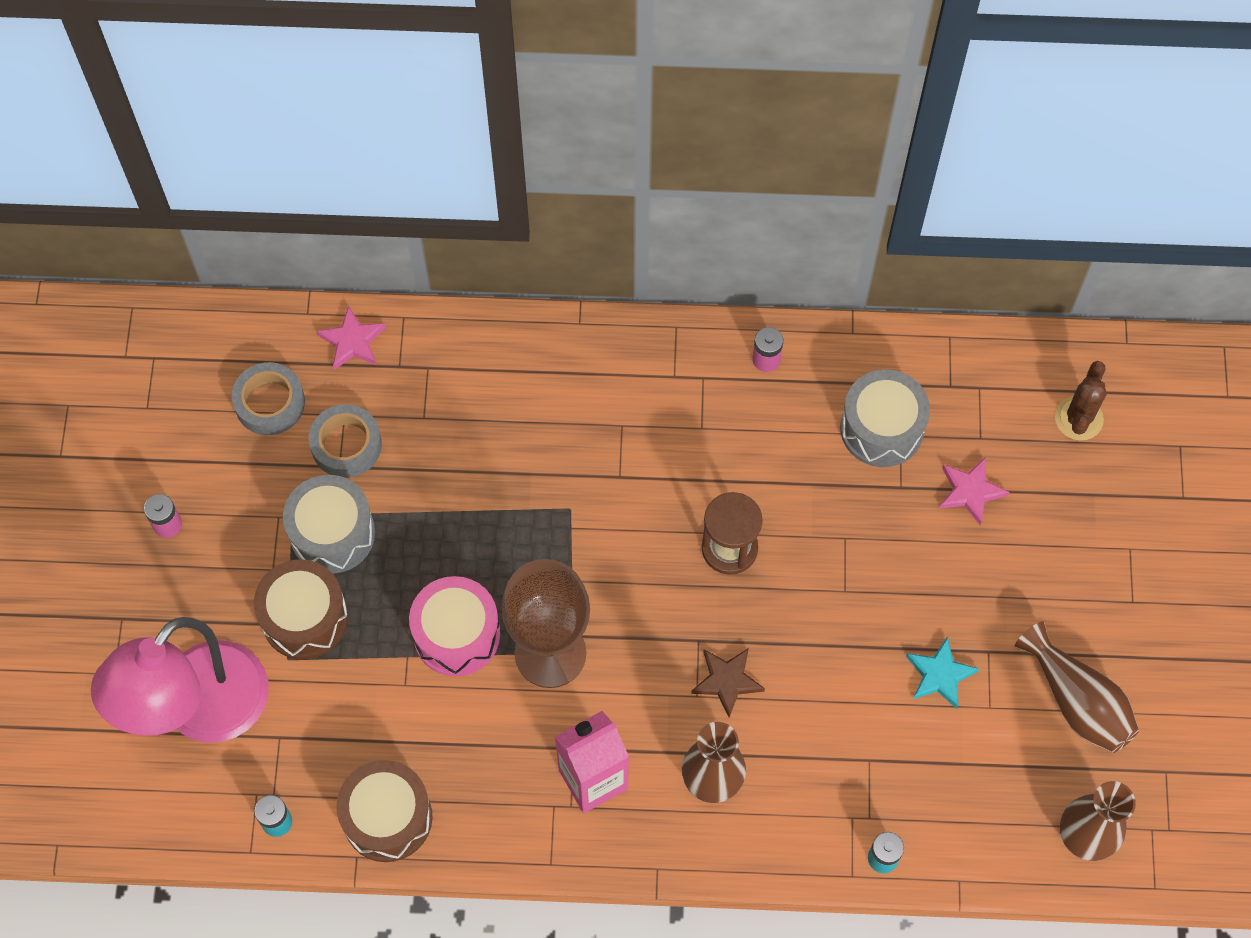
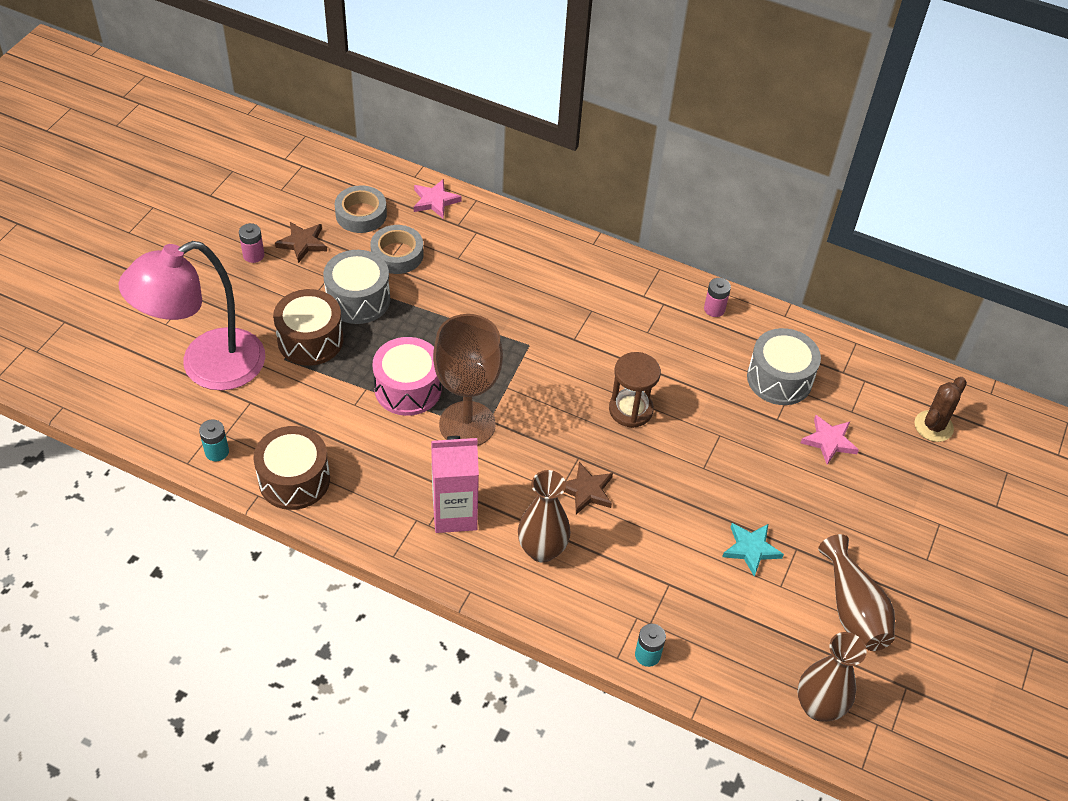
camera: 20 degrees right, 15 degrees down
(219, 479) = (302, 243): none -> brown star

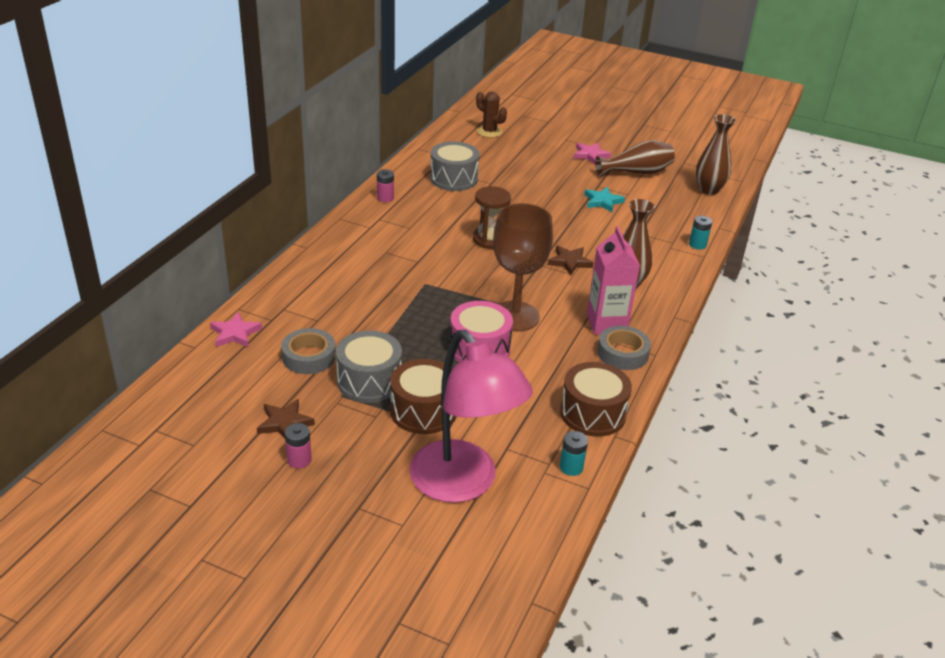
camera: 90 degrees left, 15 degrees down
(361, 214) = (246, 382): grey tape -> grey tape (622, 353)
(829, 441) = (507, 167): pink star -> pink star (590, 155)

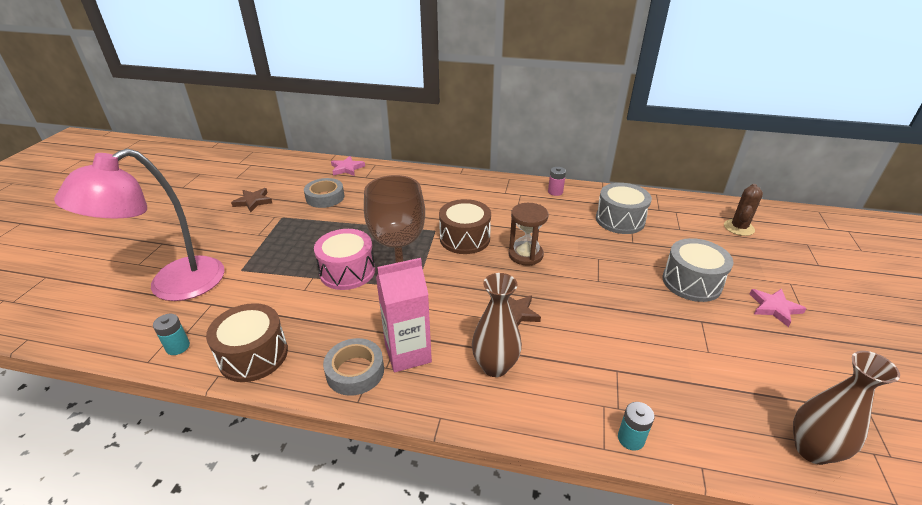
camera: 80 degrees right, 0 degrees up
(299, 460) = (215, 213): pink battery -> none
(369, 381) = (299, 225): grey drum -> grey drum (691, 282)
(423, 411) = (263, 254): brown drum -> brown drum (464, 238)
(602, 201) = (667, 329): turquoise star -> none
(637, 172) = (776, 356): brown vase -> none

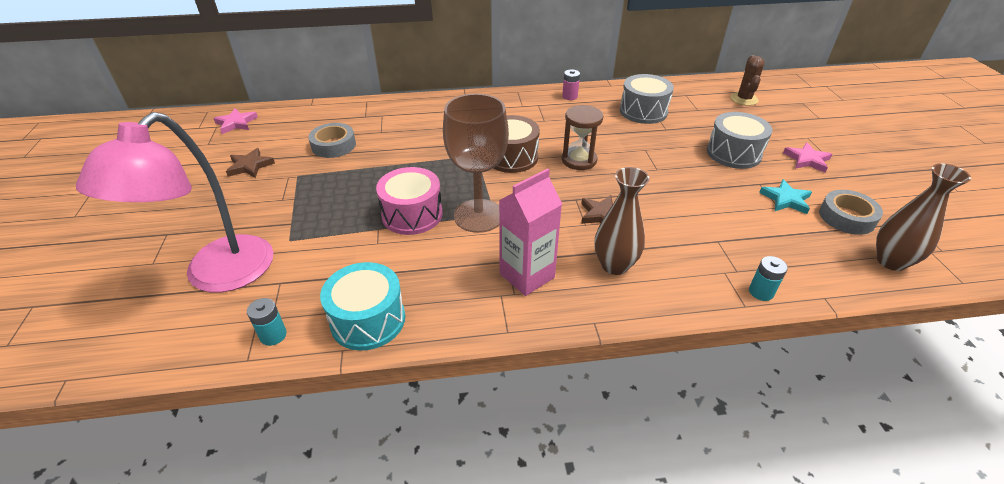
camera: 20 degrees left, 5 degrees up
(253, 355) = (368, 320): brown drum -> turquoise drum
(347, 168) = (337, 111): pink star -> pink star (236, 123)
(355, 371) = (486, 305): grey tape -> grey tape (846, 217)
(722, 345) = (786, 199): none -> turquoise star

